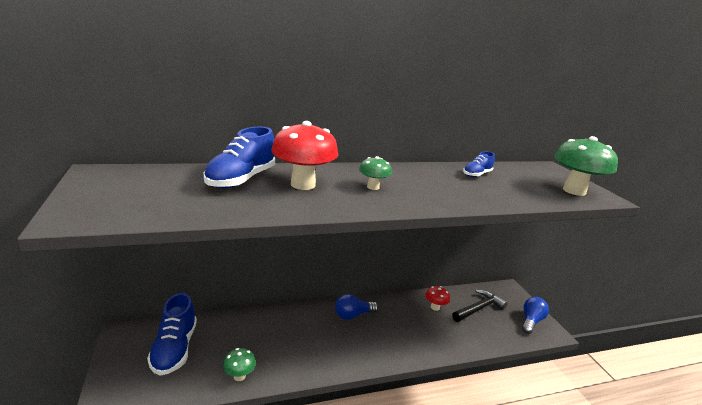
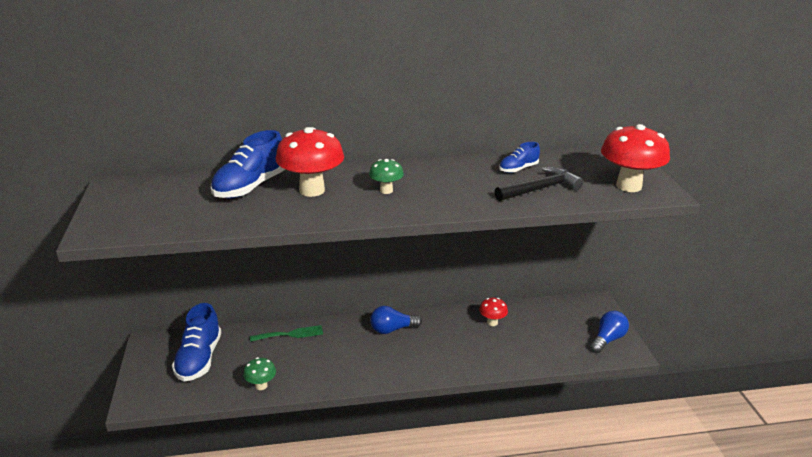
camera: 10 degrees right, 5 degrees up
(262, 321) = (290, 334): none -> green fork
(479, 308) = (546, 324): black hammer -> black hammer (540, 189)
(574, 191) = (628, 186): green mushroom -> red mushroom

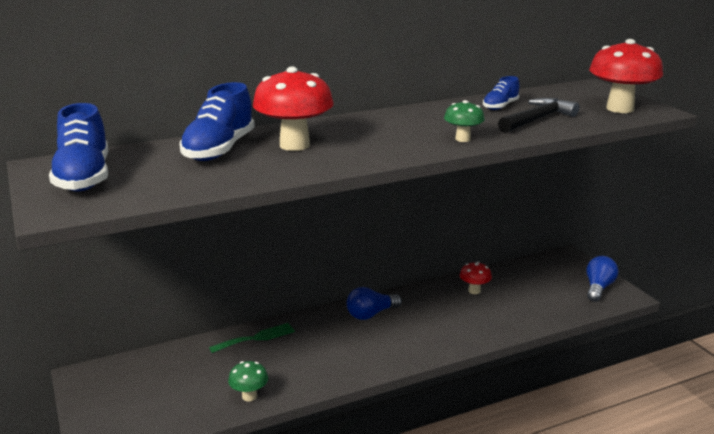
camera: 15 degrees left, 5 degrees down
(199, 359) = (157, 382): blue shoe -> blue shoe (84, 177)
(386, 190) = (378, 137): green mushroom -> green mushroom (462, 139)

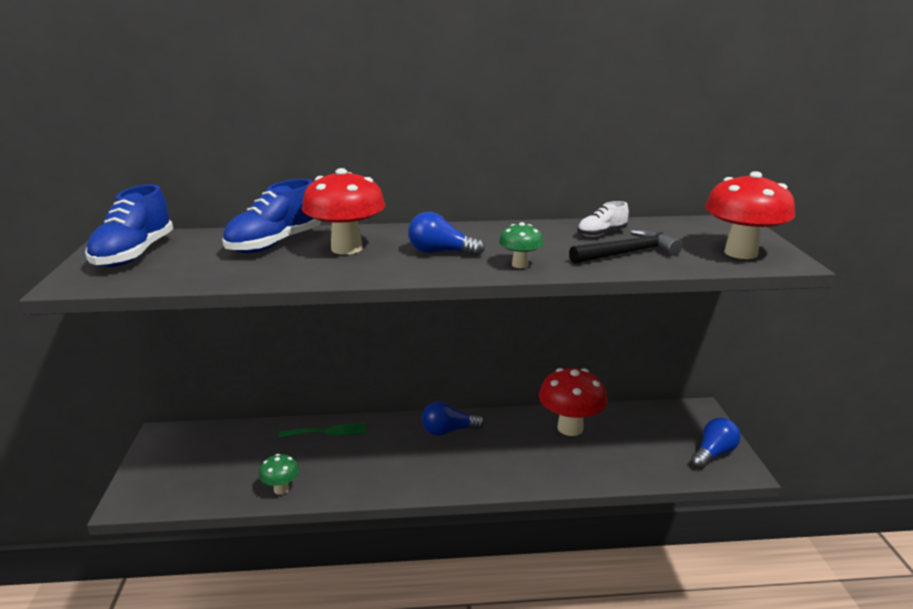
camera: 20 degrees right, 0 degrees up
(384, 138) = (441, 252): none -> blue light bulb
(474, 291) = (570, 428): red mushroom -> red mushroom, size x1.93
(500, 106) = (601, 234): blue shoe -> white shoe

